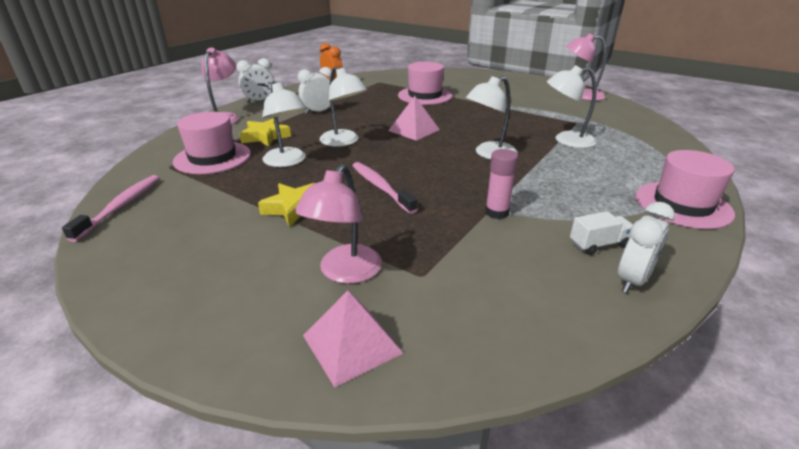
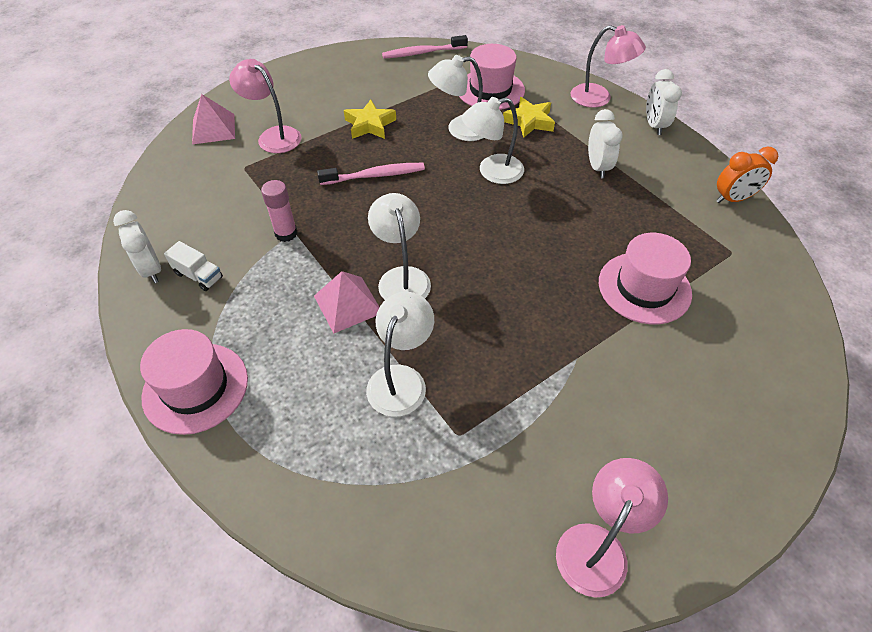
camera: 110 degrees right, 20 degrees up
(121, 206) = (422, 53): pink toothbrush -> pink toothbrush turned 135 degrees clockwise
(414, 130) = (503, 235): pink pyramid -> pink pyramid (348, 304)
(598, 244) = (198, 276): white truck -> white truck turned 60 degrees counterclockwise

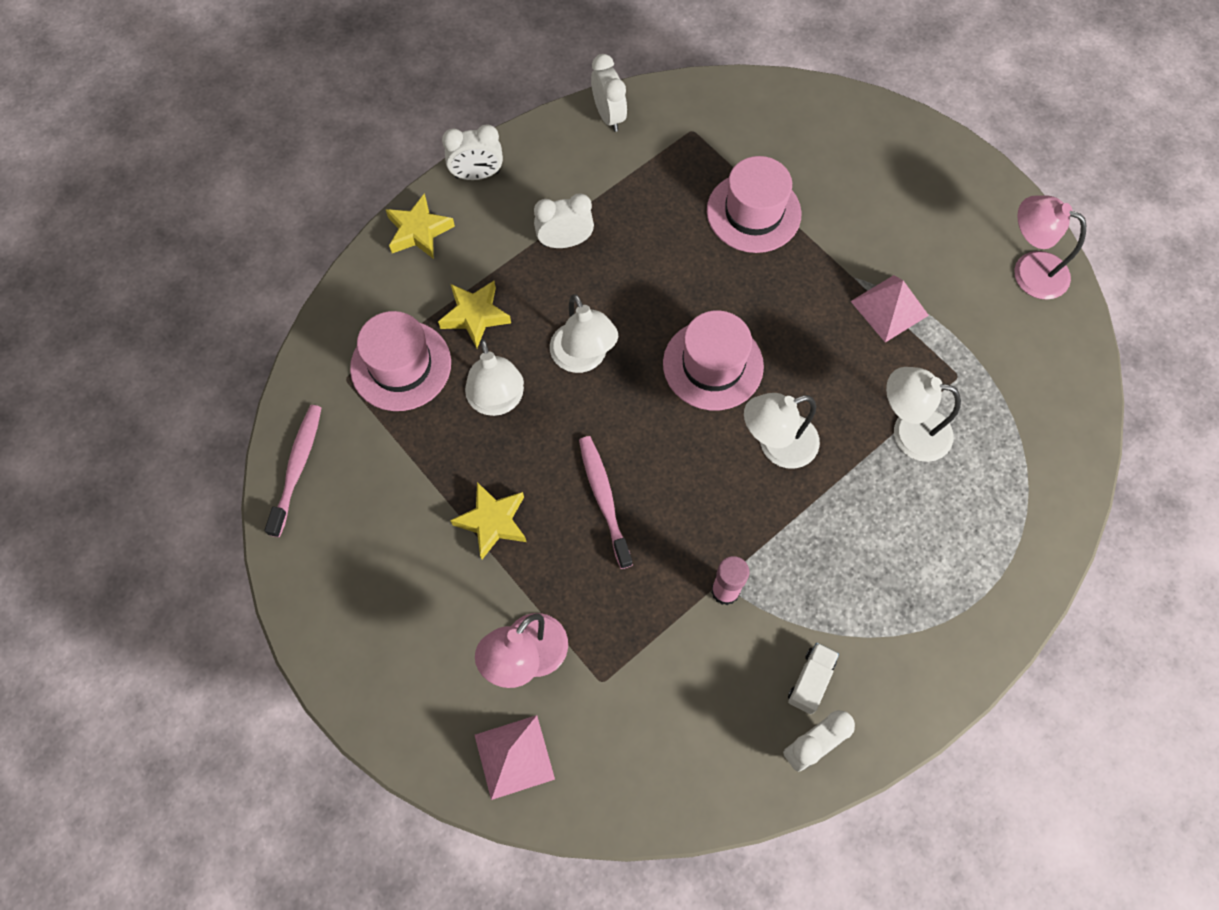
camera: 95 degrees left, 15 degrees up
(195, 387) = (962, 633): pink hat -> pink hat (713, 365)
(348, 304) = (824, 497): pink pyramid -> pink pyramid (889, 308)
(422, 53) = (297, 468): pink toothbrush -> pink toothbrush turned 150 degrees counterclockwise
(599, 98) = (419, 231): pink lamp -> yellow star
(733, 199) = (609, 116): orange clock -> white clock

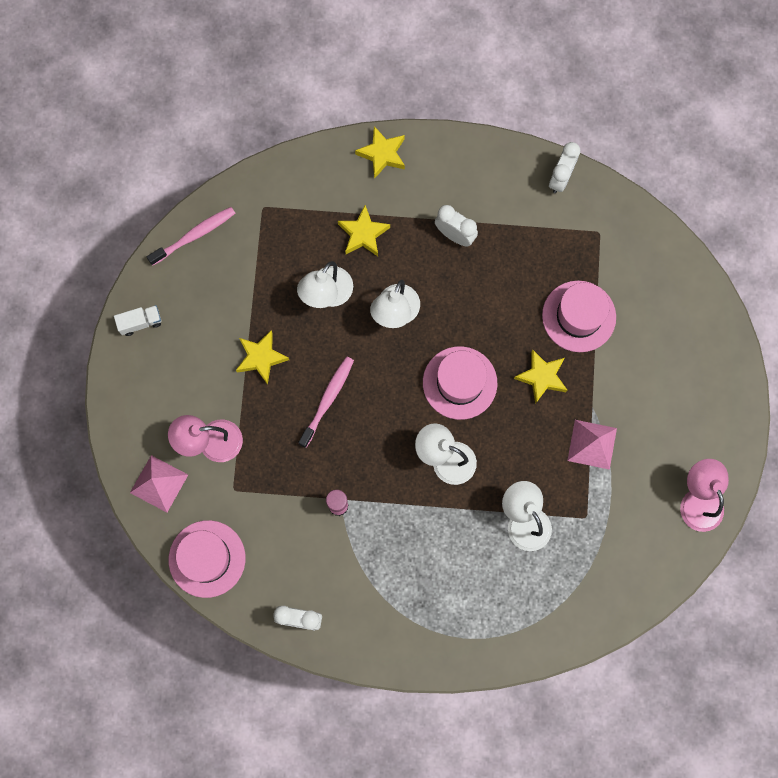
camera: 45 degrees right, 10 degrees up
(401, 365) = (297, 227): pink hat -> pink hat (207, 558)
(477, 175) = (448, 148): white clock -> none
(780, 292) = (542, 377): none -> yellow star
(810, 681) = (332, 590): white truck -> white truck (140, 323)

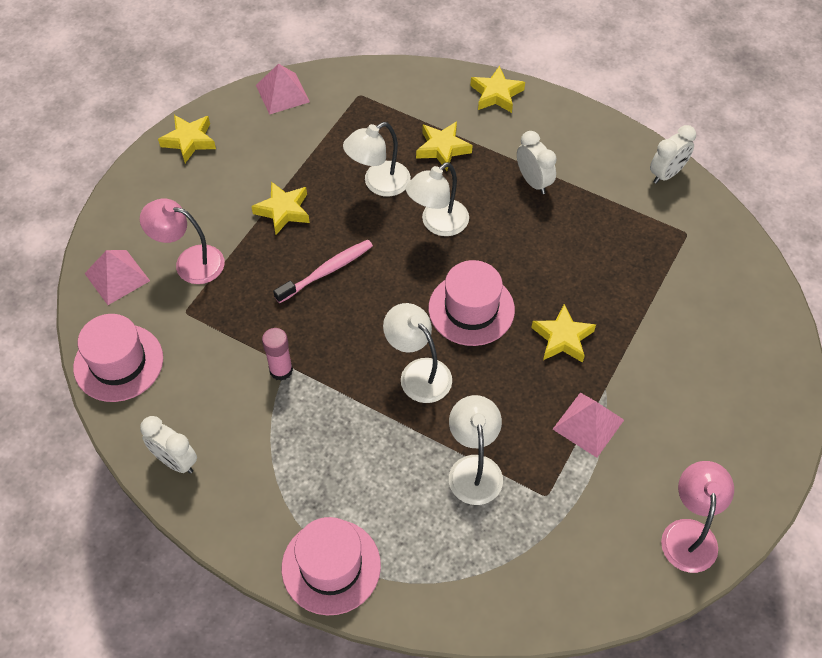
camera: 25 degrees right, 20 degrees down
(140, 323) = (189, 141): white truck -> yellow star
(194, 235) = (282, 93): pink toothbrush -> pink pyramid
(579, 316) = (630, 298): pink hat -> pink hat (331, 566)

